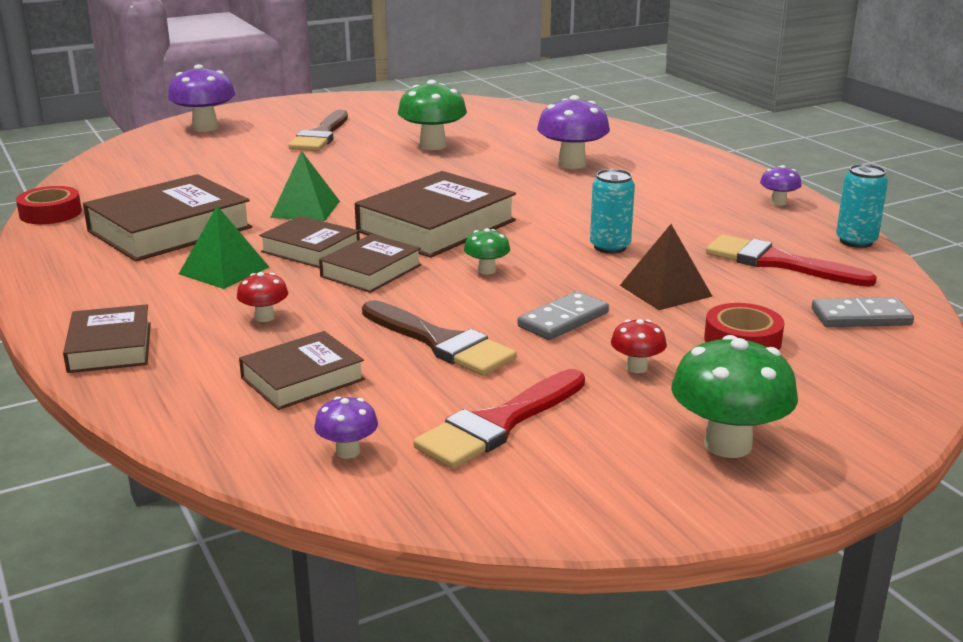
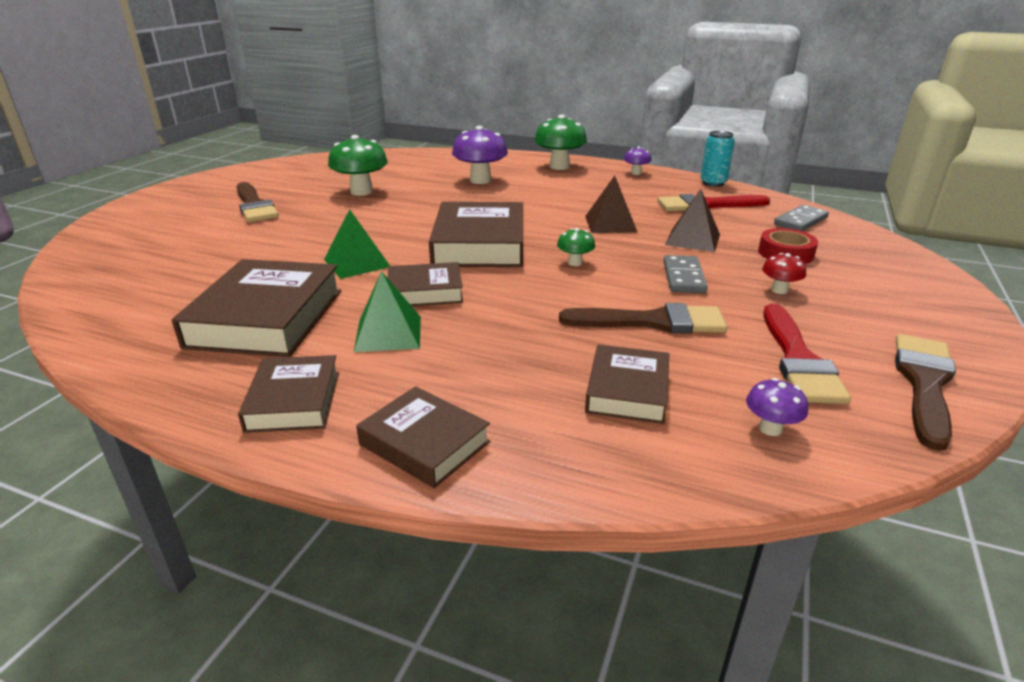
camera: 40 degrees left, 5 degrees up
(50, 213) = (100, 346): red tape -> none
(205, 128) = (127, 225): purple mushroom -> none
(264, 317) = (500, 357): red mushroom -> none
(371, 271) = (502, 291): brown book -> brown book (294, 401)
(572, 494) = (924, 383): none -> brown brush
(610, 247) = (610, 224): turquoise can -> brown pyramid
(727, 445) = (908, 314): green mushroom -> green mushroom (559, 167)

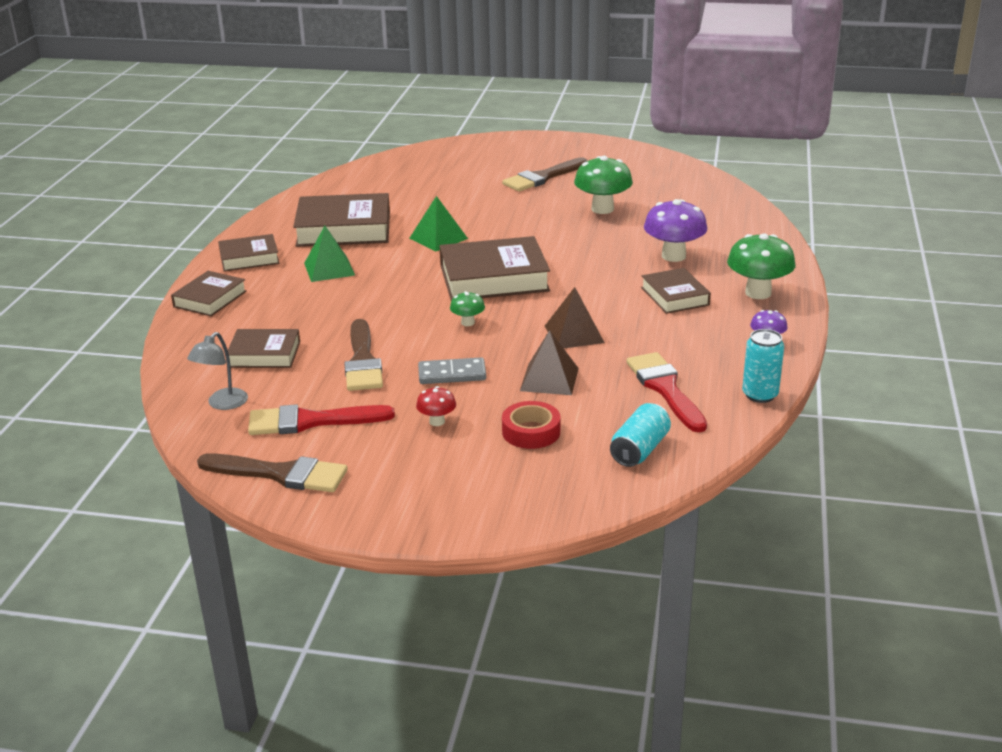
camera: 80 degrees right, 0 degrees up
(425, 291) = (395, 270): brown book -> brown book (675, 296)
(770, 428) = (222, 404): purple mushroom -> grey lamp
(800, 221) = (640, 450): grey domino -> turquoise can

